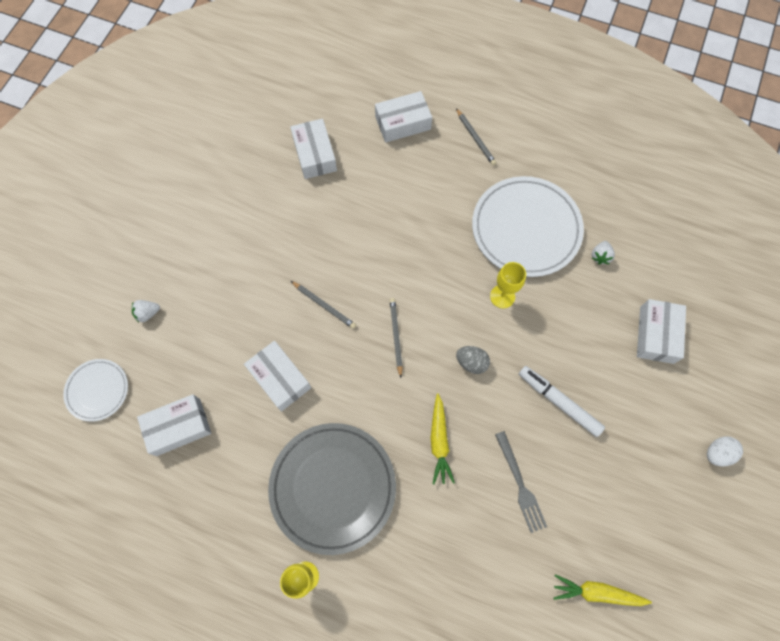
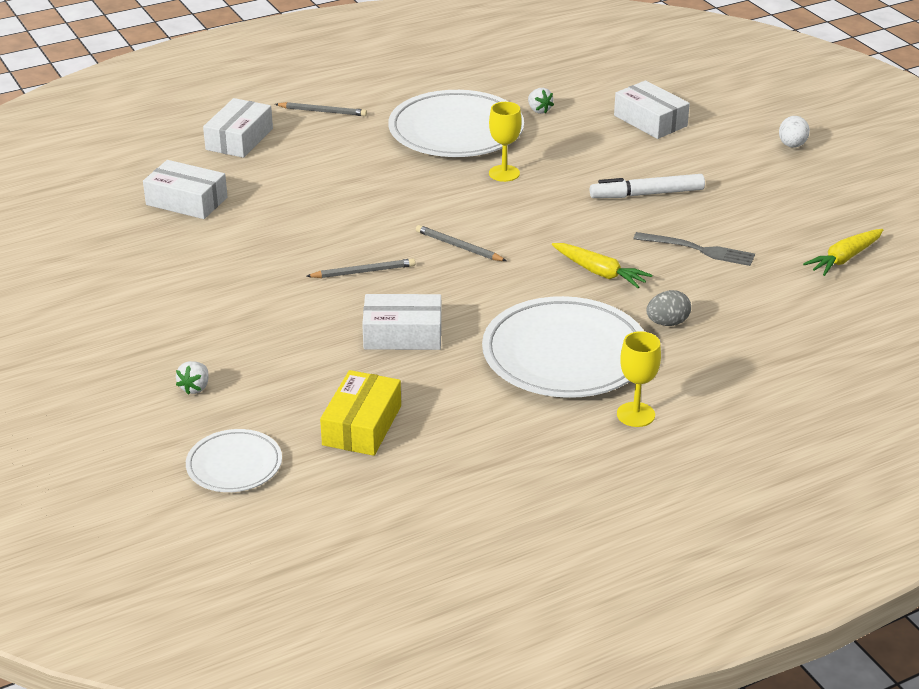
camera: 50 degrees left, 35 degrees down
(178, 427) = (362, 425): white box -> yellow box
(333, 487) = (565, 355): grey plate -> white plate
(471, 362) = (546, 219): grey egg -> grey egg (667, 323)

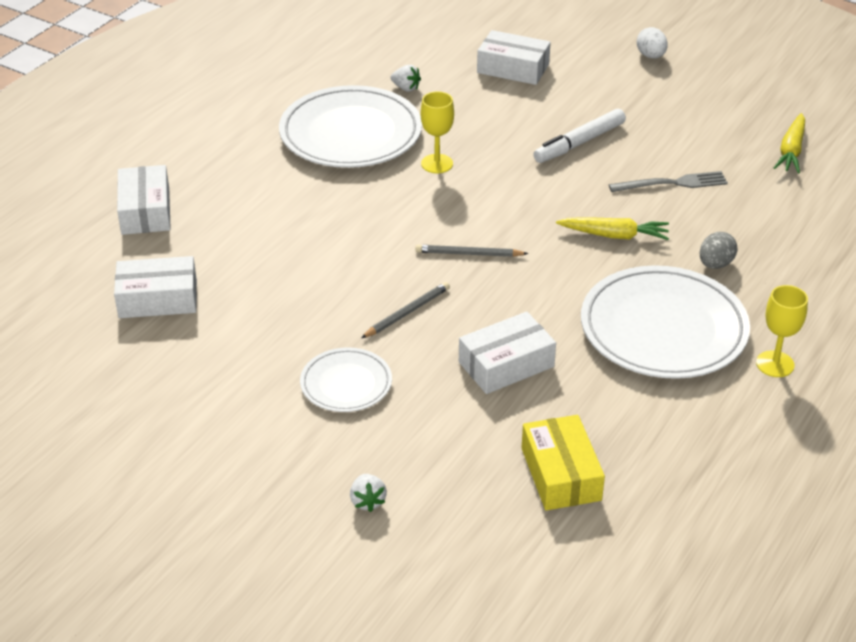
camera: 30 degrees left, 5 degrees up
(234, 465) = (486, 568): white plate -> white plate (346, 384)
(322, 111) = (201, 154): grey pencil -> none

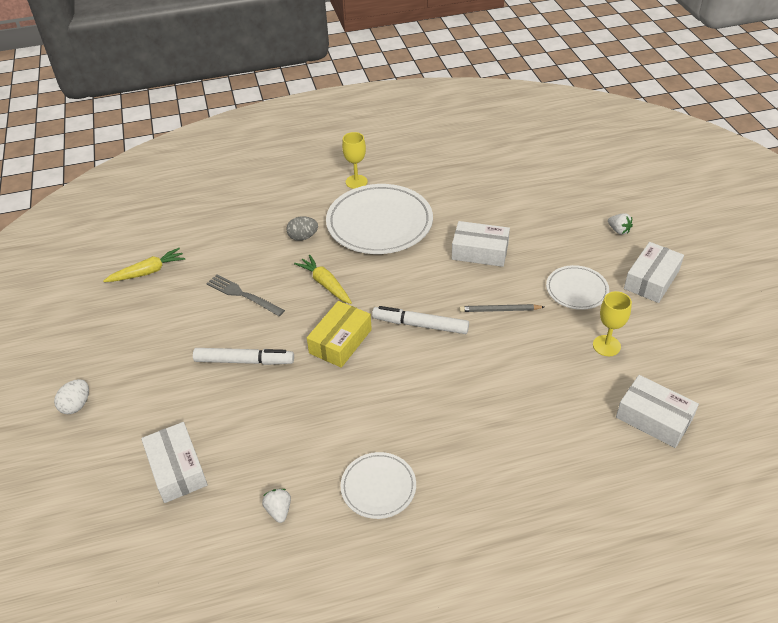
camera: 135 degrees left, 5 degrees up
(145, 211) = (611, 515): white box -> white box (651, 280)
(350, 134) = (378, 487): white plate -> white plate, size x0.53
(367, 501) = (618, 230): white strawberry -> white strawberry turned 105 degrees clockwise
(437, 164) = (354, 409): yellow goblet -> yellow goblet (606, 346)
(469, 254) = (420, 325): grey pencil -> white marker
(560, 474) = (515, 194): yellow box -> yellow box (340, 341)

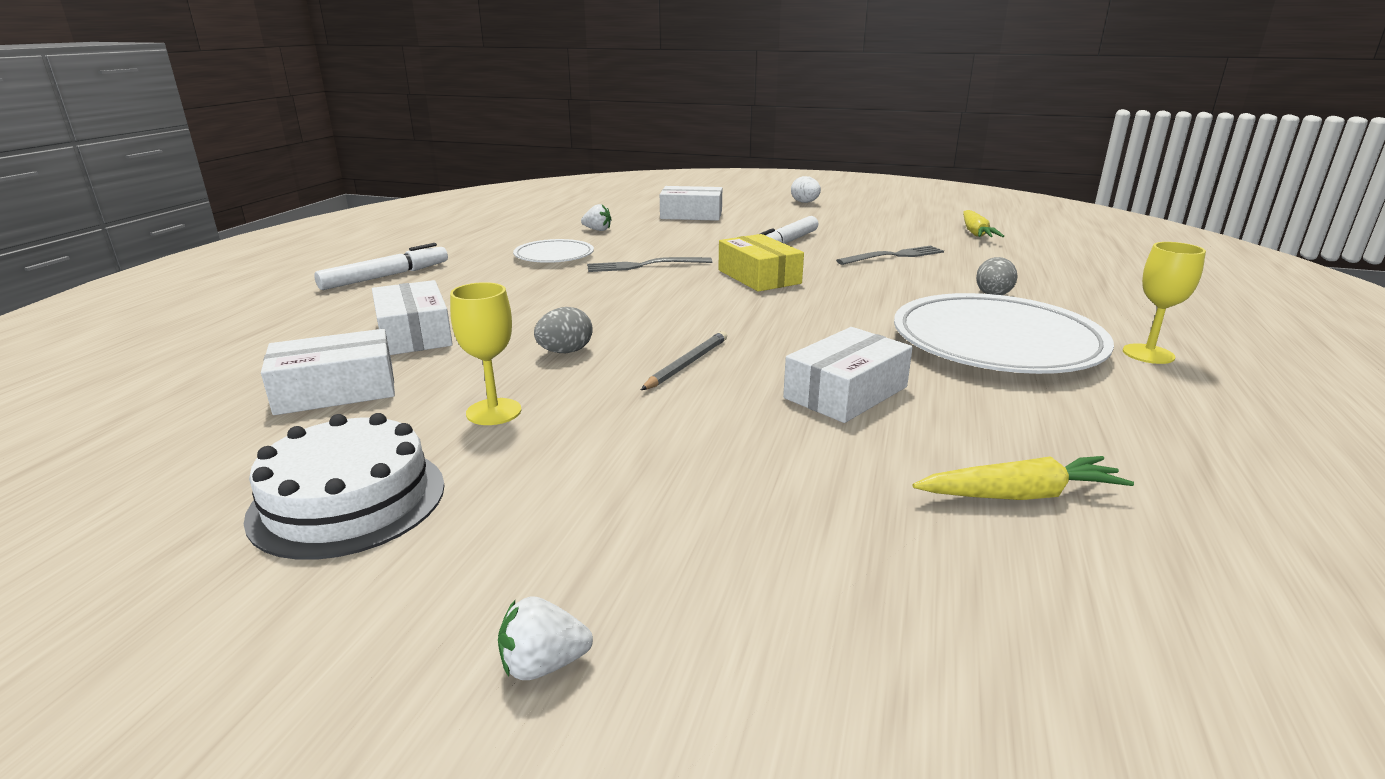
camera: 120 degrees right, 20 degrees down
(325, 284) = (873, 288): yellow carrot -> yellow carrot (1020, 495)
(361, 413) = (644, 265): none -> grey fork
(420, 325) = (730, 314): white marker -> white marker (386, 277)
(530, 362) = (565, 352): none -> grey egg
(576, 290) = (641, 439): white plate -> none
(618, 230) = (756, 586): white strawberry -> white strawberry (543, 665)
(651, 280) = (545, 539): white box -> white box (414, 334)
(694, 340) = (348, 500): none -> white cake

